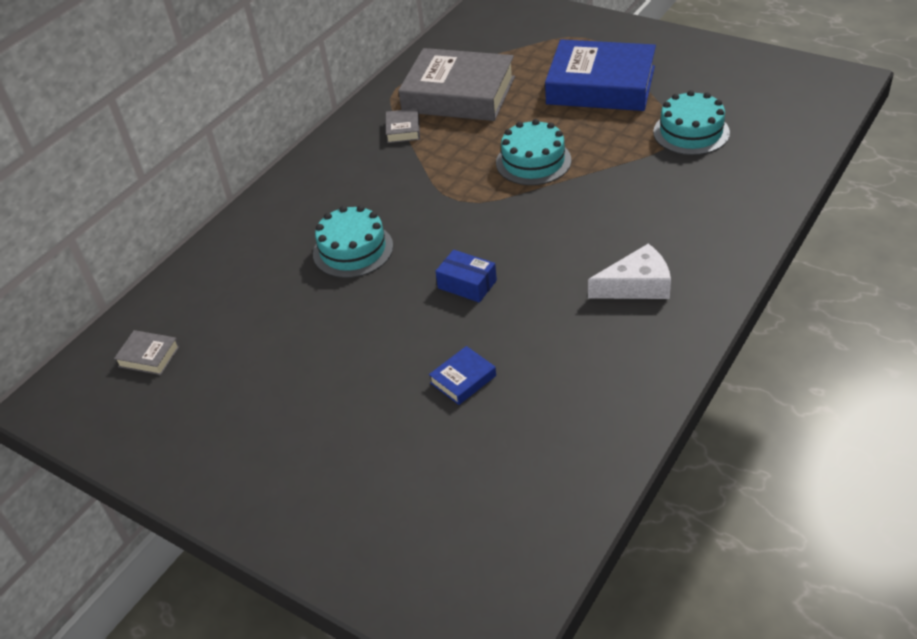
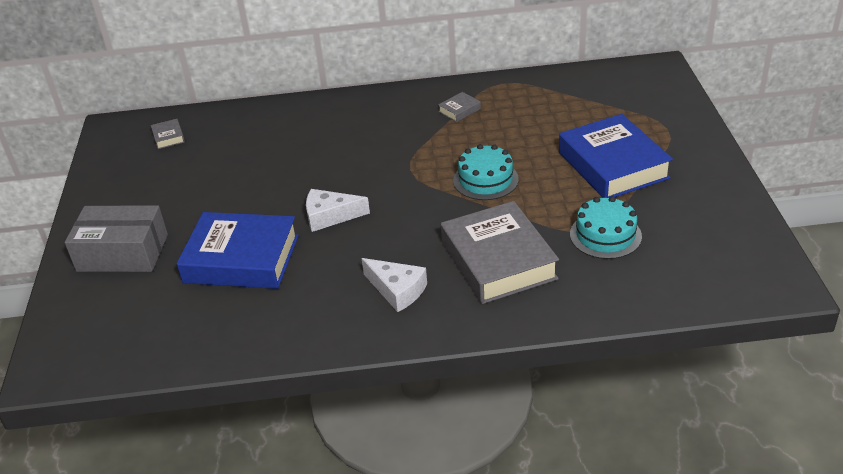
camera: 50 degrees right, 5 degrees down
(333, 481) = (122, 253): none -> grey box
(353, 250) = (320, 155): turquoise cake -> none
(458, 94) = (525, 111): grey book -> grey book (498, 260)
(463, 379) = (241, 259): blue book -> blue book, size x2.49
(467, 284) = (330, 216): blue box -> white cheese

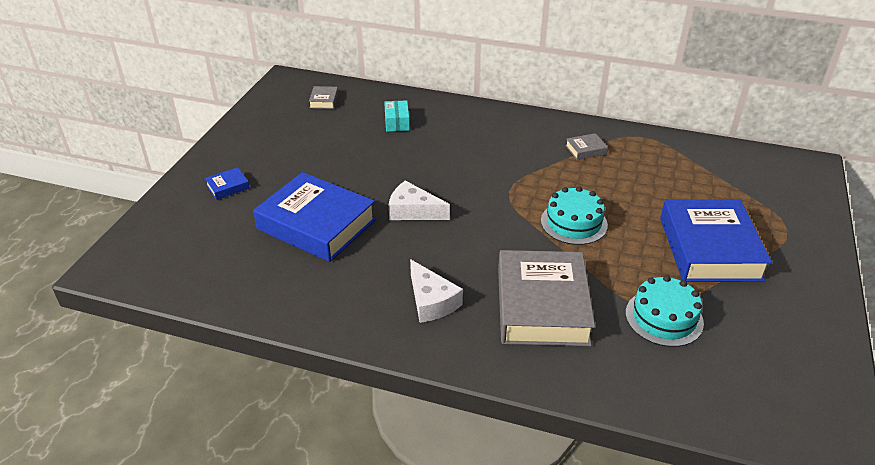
camera: 20 degrees right, 0 degrees up
(122, 253) = (228, 187): grey box -> blue book
(260, 137) = (397, 122): none -> turquoise box

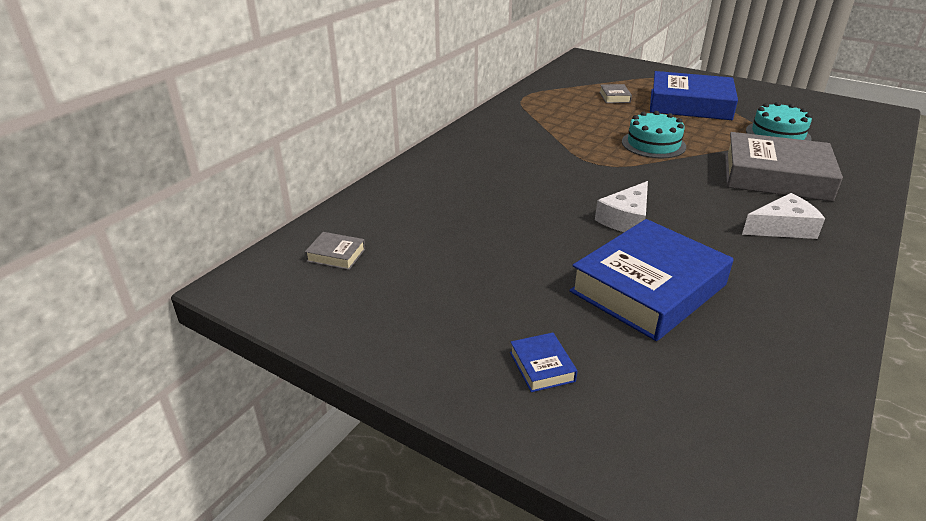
camera: 75 degrees left, 5 degrees down
(397, 122) = (431, 206): turquoise box -> none
(585, 150) = (536, 120): grey book -> grey book (614, 97)

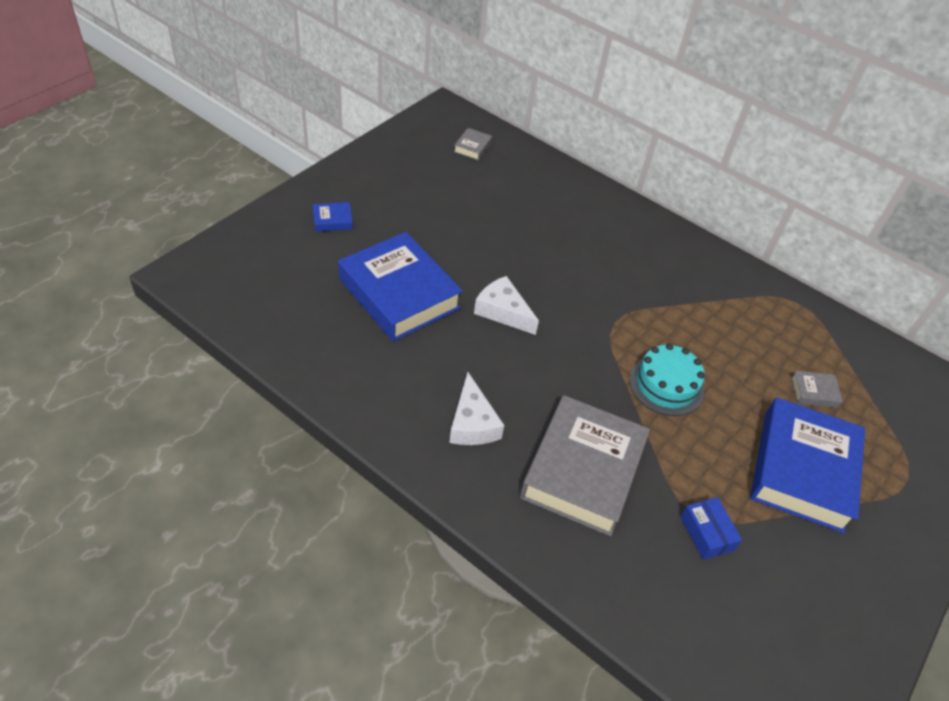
camera: 90 degrees right, 15 degrees up
(778, 134) = (706, 533): turquoise cake -> blue box

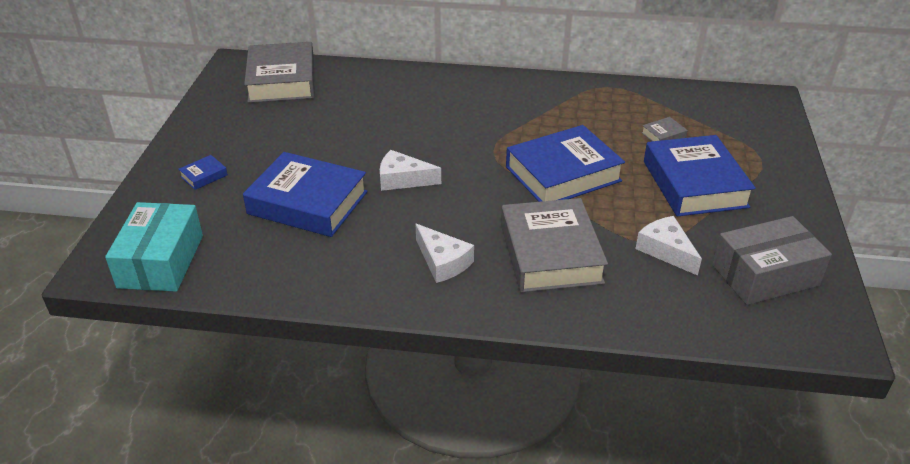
camera: 25 degrees left, 10 degrees down
(237, 292) = (161, 261): none -> turquoise box
(472, 147) = (282, 80): grey book -> grey book, size x2.49
(666, 385) = (563, 174): turquoise cake -> blue book
(706, 533) = (666, 250): blue box -> white cheese
(795, 625) = (765, 275): none -> grey box

